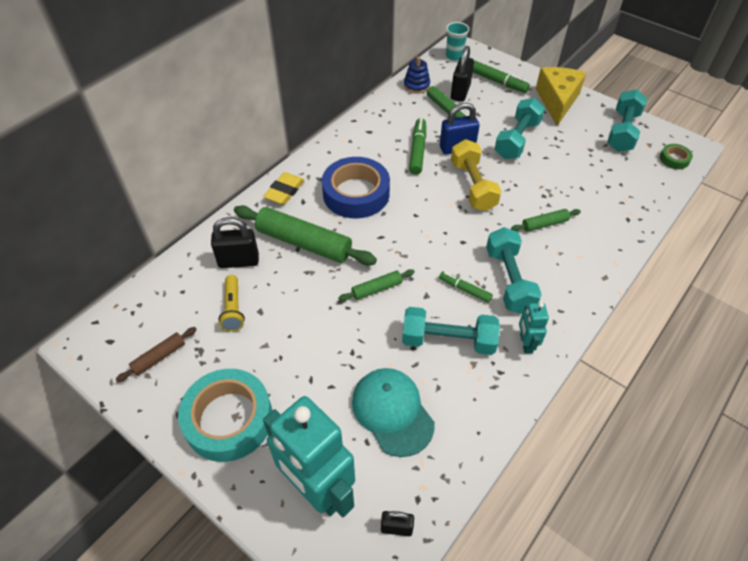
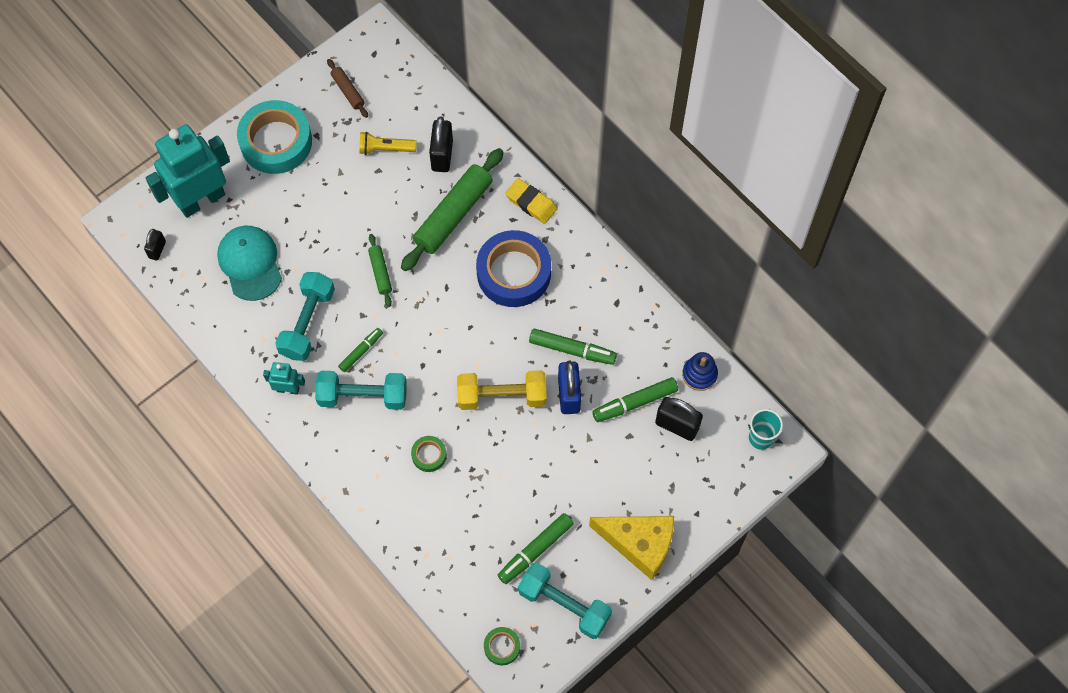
camera: 100 degrees right, 15 degrees up
(392, 412) = (250, 263): turquoise cap -> turquoise cap turned 90 degrees counterclockwise
(497, 81) = (693, 479): green marker -> green marker (535, 550)
(517, 140) = (571, 469): turquoise dumbbell -> none
(544, 224) = (429, 455): green rolling pin -> green tape

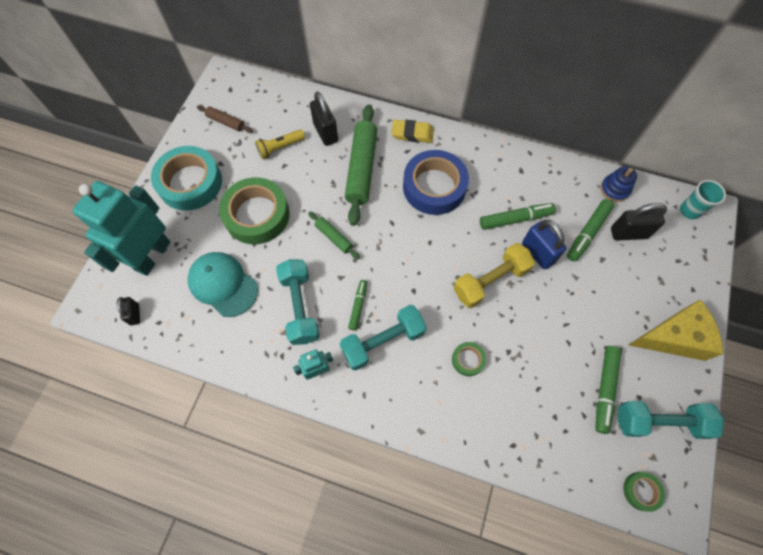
camera: 30 degrees left, 0 degrees up
(320, 210) = (257, 215): none -> green tape

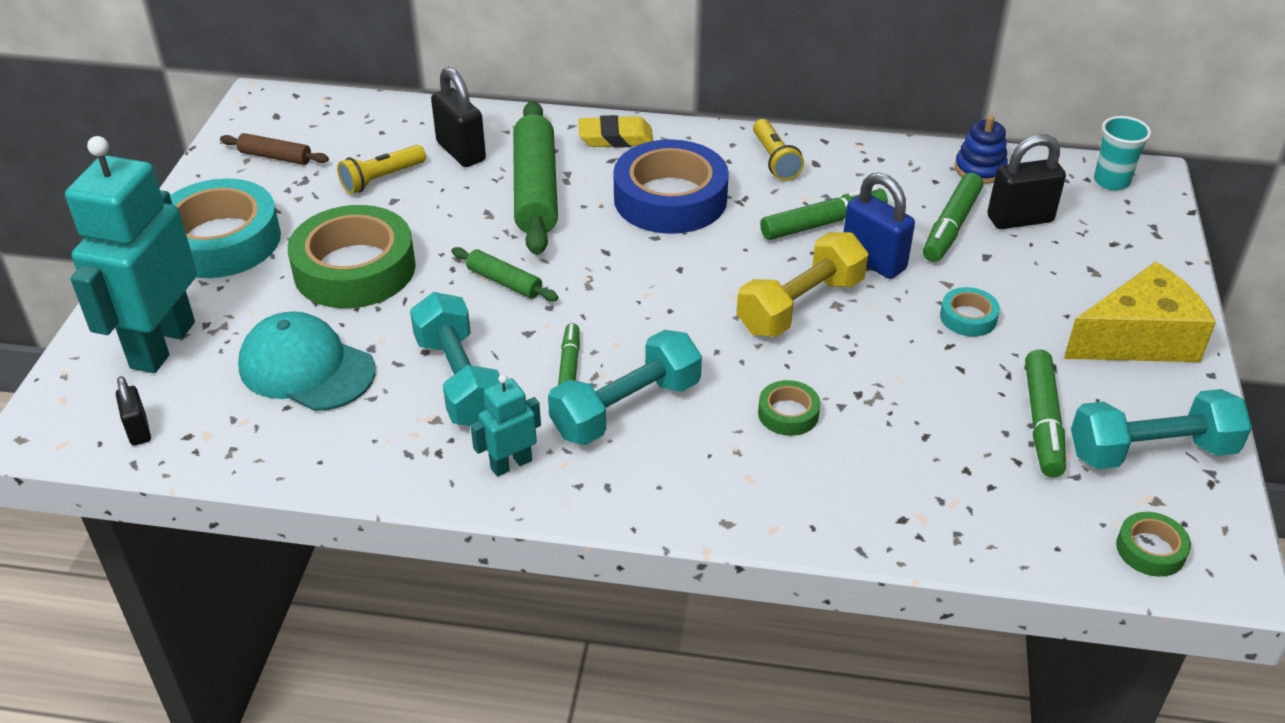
camera: 10 degrees left, 25 degrees down
(498, 164) = (774, 160): none -> yellow flashlight
(581, 305) = (968, 317): none -> turquoise tape

